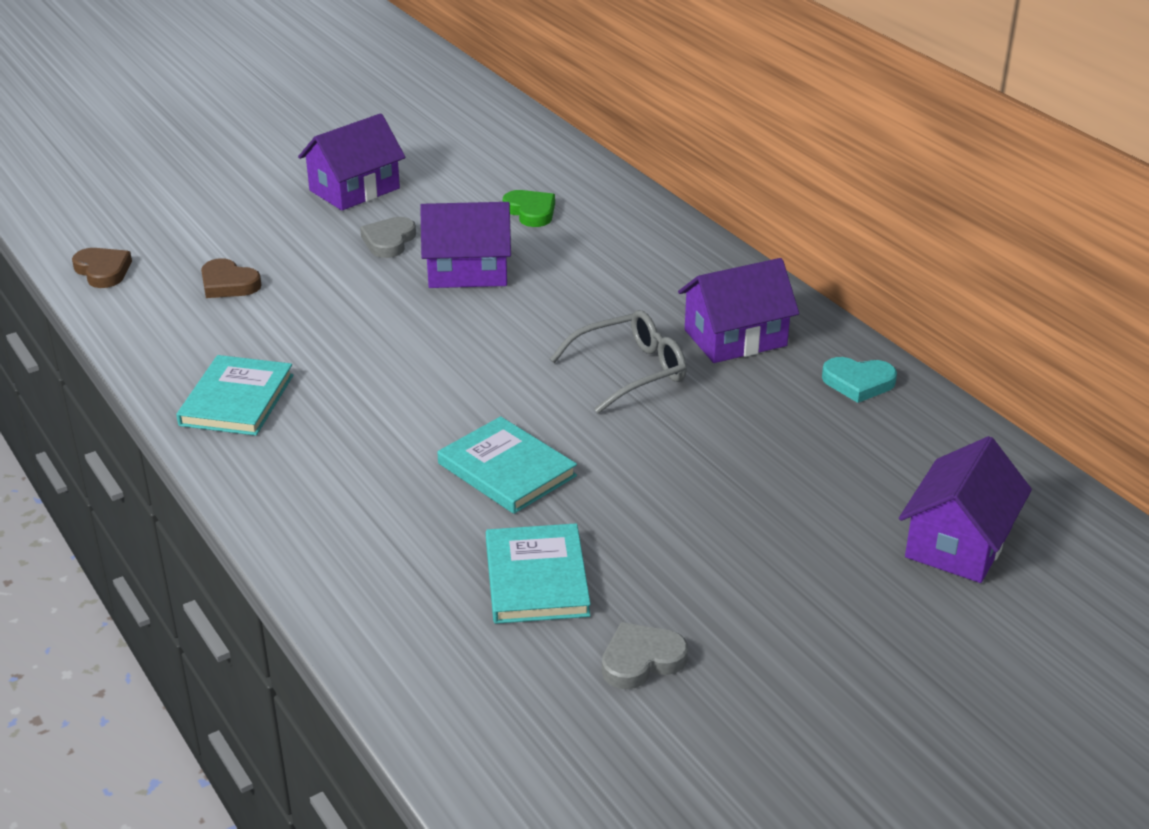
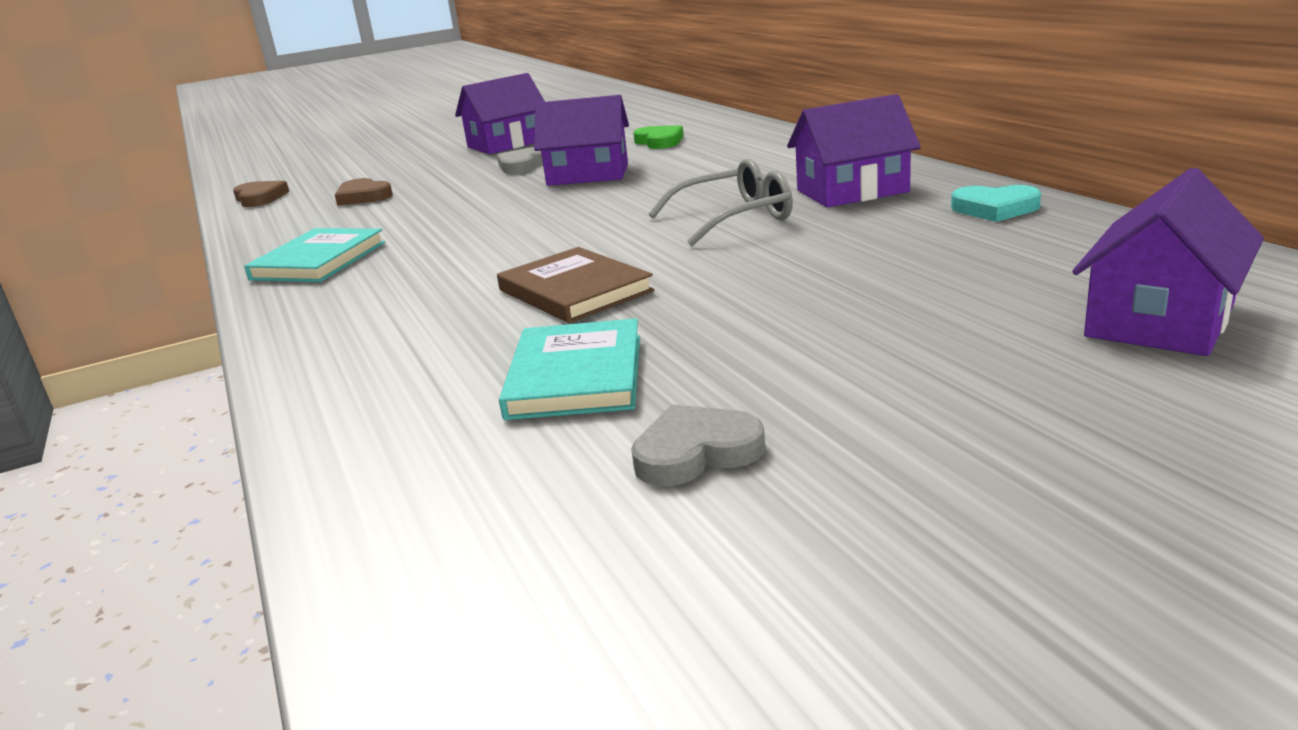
camera: 10 degrees right, 10 degrees down
(507, 470) = (575, 291): turquoise book -> brown book

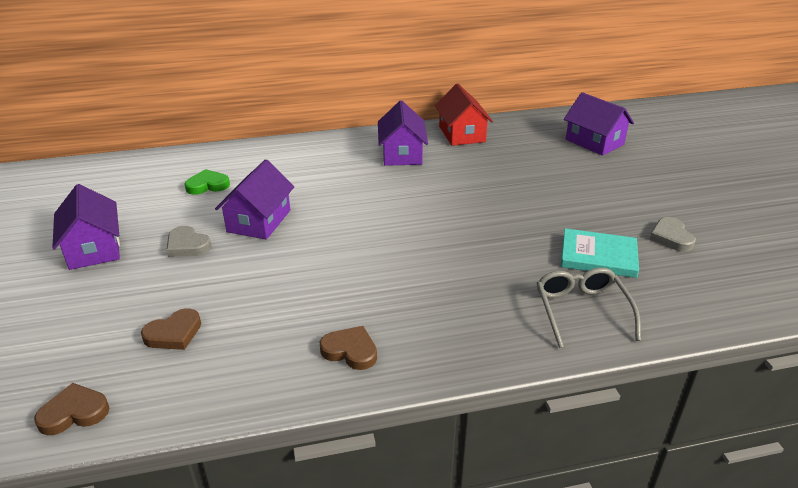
camera: 80 degrees left, 10 degrees up
(319, 261) = (350, 351): turquoise book -> brown heart
(575, 291) = (492, 247): brown book -> none
(733, 218) = (414, 189): grey glasses -> grey glasses (582, 311)
(995, 209) = (462, 134): turquoise heart -> red house

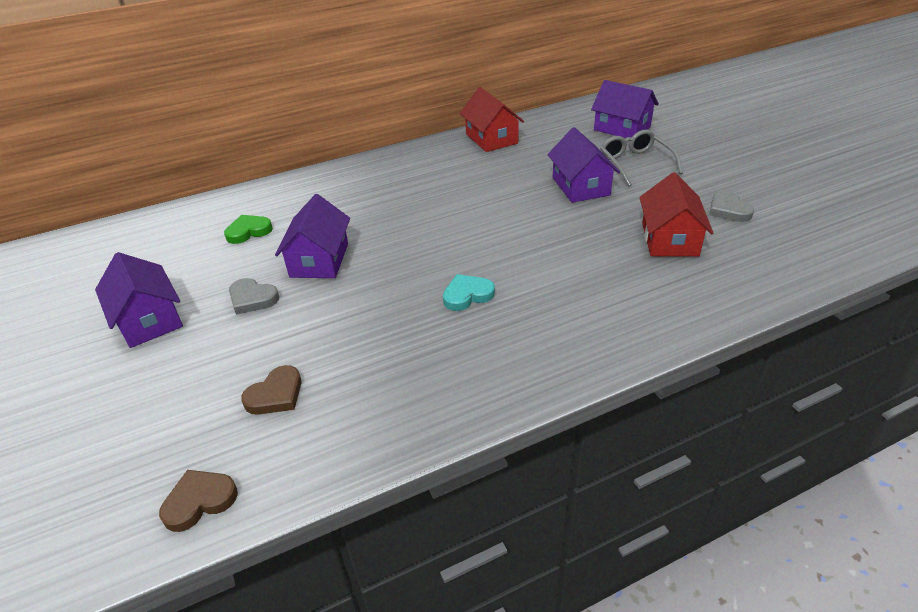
camera: 10 degrees left, 5 degrees up
(350, 351) = (468, 377): brown heart -> none
(380, 275) = (467, 295): none -> turquoise heart
(402, 154) = (440, 167): purple house -> purple house (580, 186)
(582, 311) = (675, 295): grey glasses -> grey glasses (635, 164)
(598, 256) = (669, 239): turquoise book -> red house

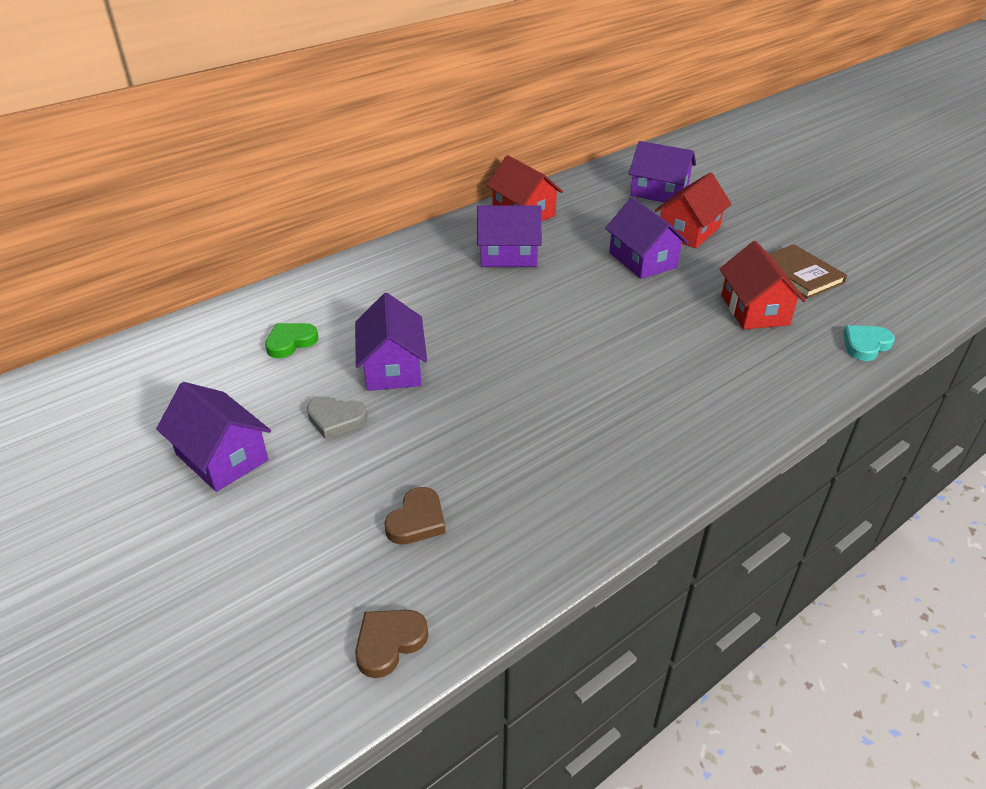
camera: 15 degrees left, 0 degrees up
(461, 174) = (508, 255): none -> purple house
(467, 295) = (575, 389): turquoise heart -> turquoise heart (865, 345)
(635, 164) = (689, 231): grey glasses -> red house
(728, 210) = (799, 274): grey heart -> brown book

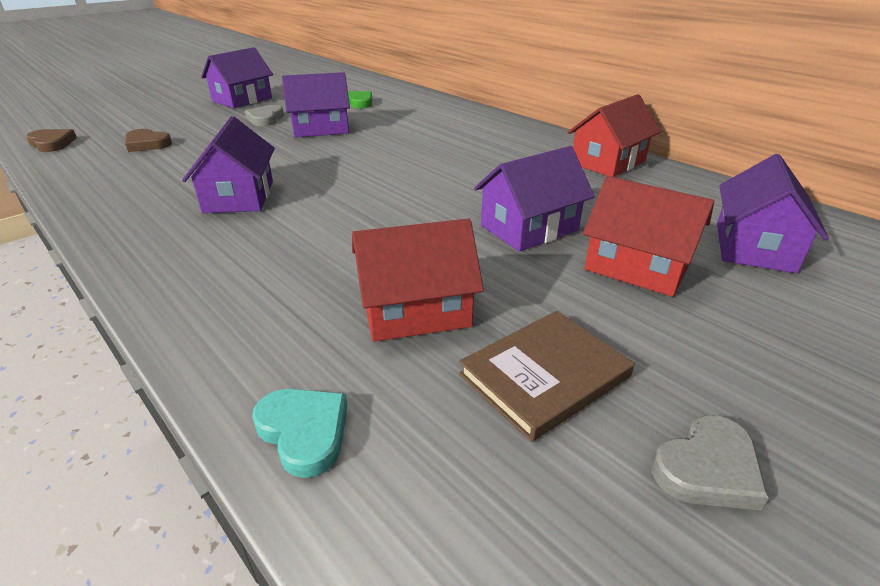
camera: 85 degrees right, 5 degrees down
(508, 255) = (507, 158): purple house -> purple house (239, 196)
(841, 246) = (707, 468): none -> grey heart

